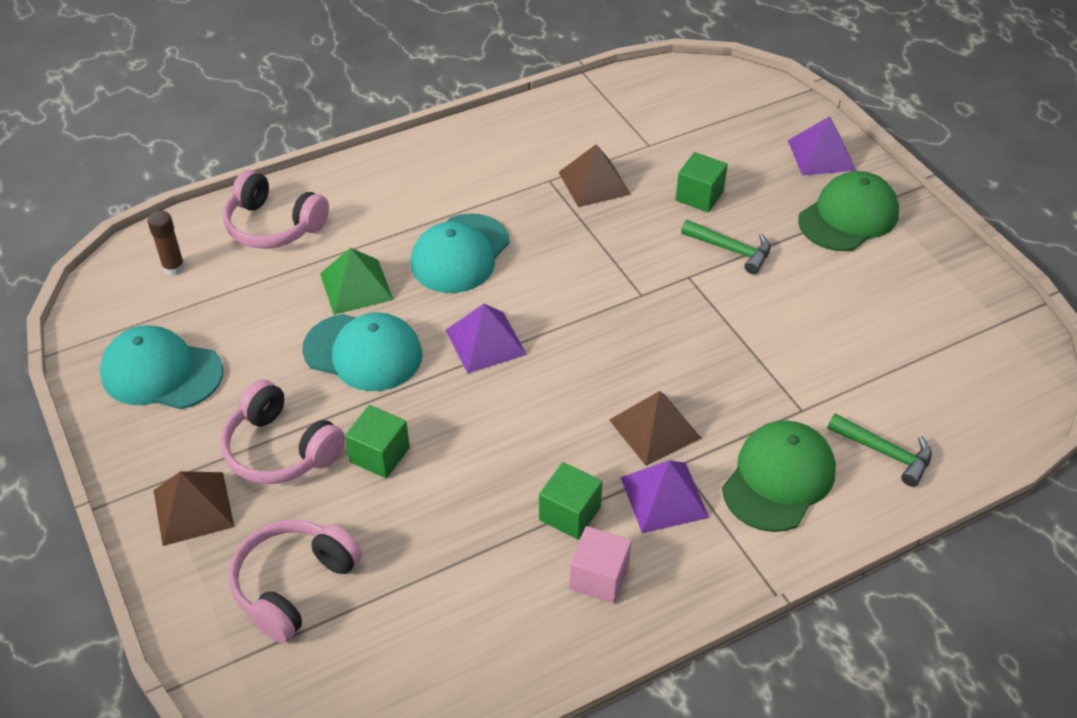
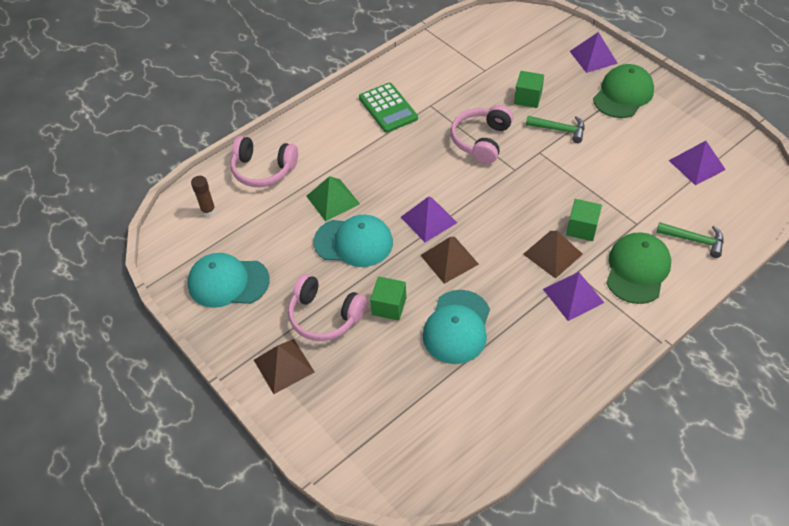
camera: 10 degrees left, 5 degrees up
(293, 585) = (366, 400): pink headphones -> pink headphones (481, 140)
(460, 254) = (391, 165): turquoise cap -> turquoise cap (457, 327)
(486, 173) = (388, 108): none -> green calculator
(570, 513) = (520, 318): green cube -> green cube (582, 228)
(594, 183) = (459, 102): brown pyramid -> brown pyramid (449, 259)
(599, 577) = (552, 354): pink cube -> none
(928, 341) = (697, 165): none -> purple pyramid

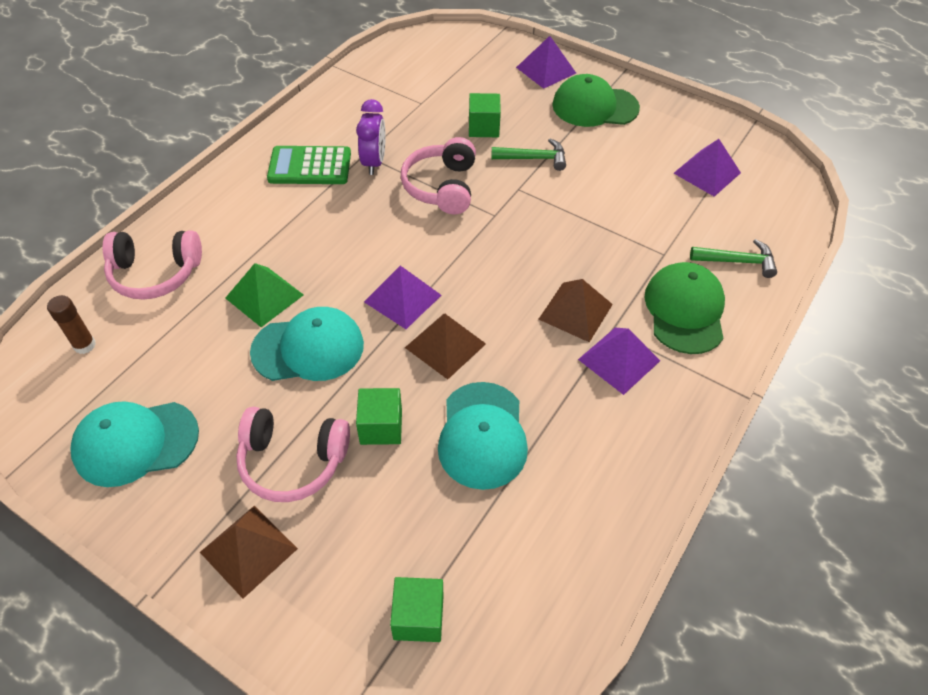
camera: 20 degrees left, 0 degrees up
(388, 108) = (310, 166): green calculator -> green calculator turned 135 degrees clockwise
(436, 113) = (374, 162): none -> purple clock
(582, 228) = (600, 272): green cube -> green cube (418, 617)
(623, 94) = (594, 106): green cap -> green cap turned 105 degrees counterclockwise

